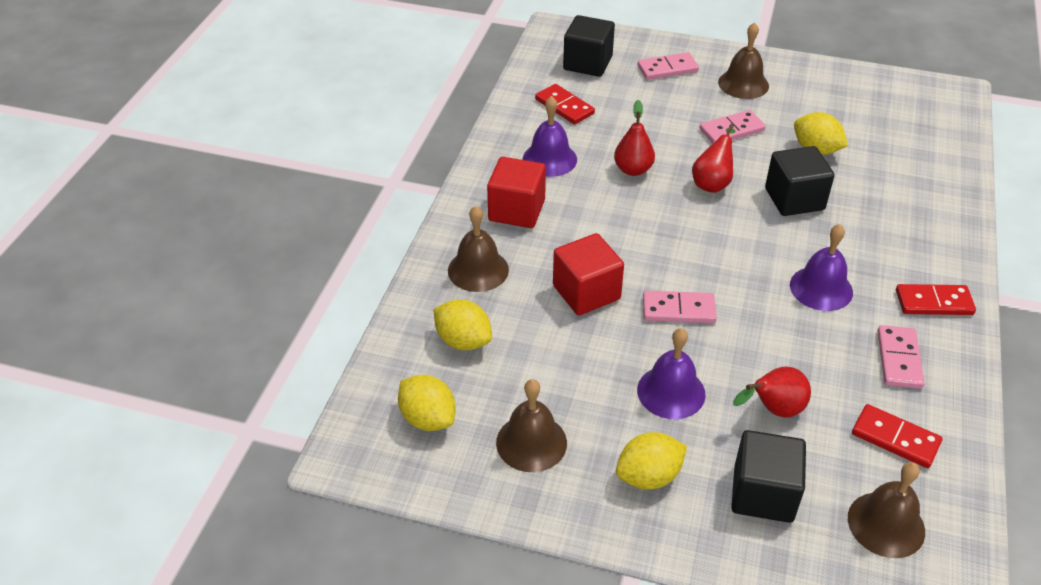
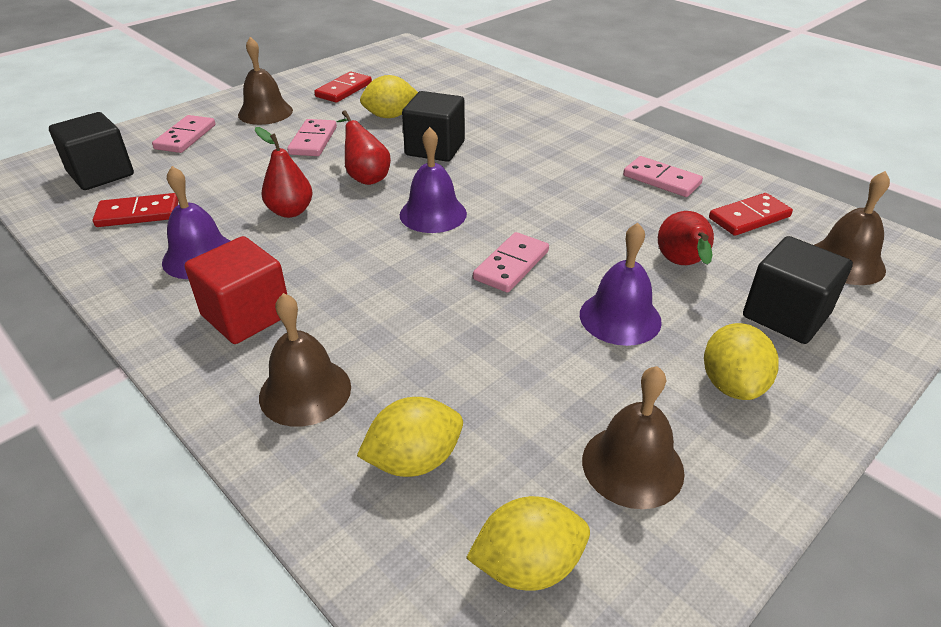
camera: 60 degrees left, 5 degrees down
(586, 292) = (430, 316): red cube -> none
(821, 288) = (552, 180): purple bell -> purple bell (433, 214)
(934, 302) = (611, 141): red domino -> red domino (344, 90)

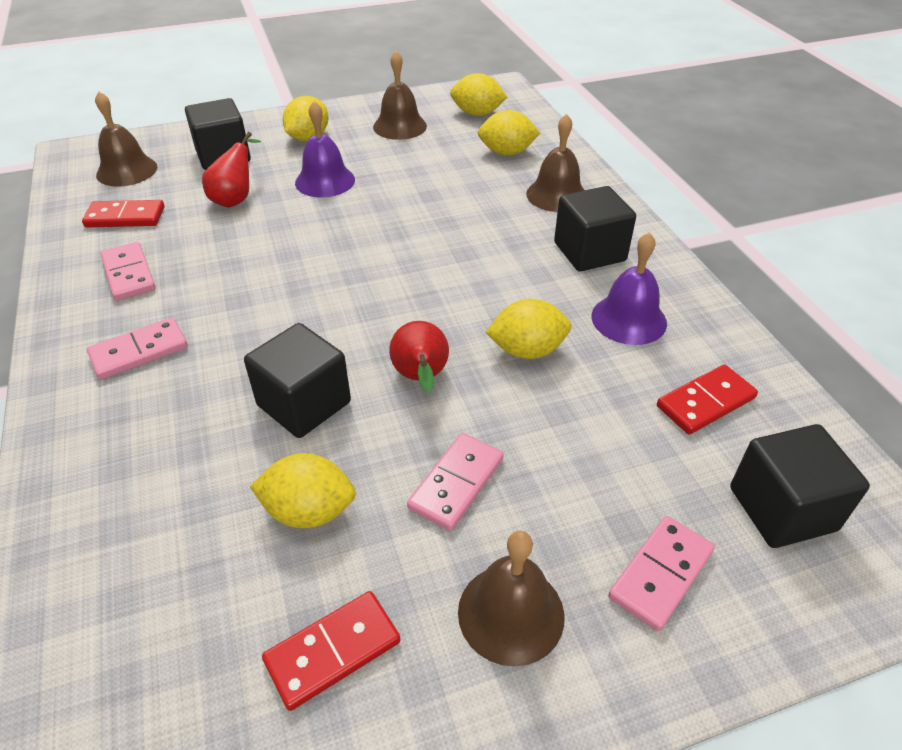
camera: 155 degrees left, 5 degrees up
(138, 213) = (705, 402): red domino -> red domino turned 45 degrees counterclockwise
(246, 315) = (589, 252): red cube -> black cube
(290, 211) = (527, 350): red pear -> yellow lemon
(433, 214) = (383, 302): purple bell -> none
(511, 265) = (359, 233): pink domino -> pink domino (139, 351)

